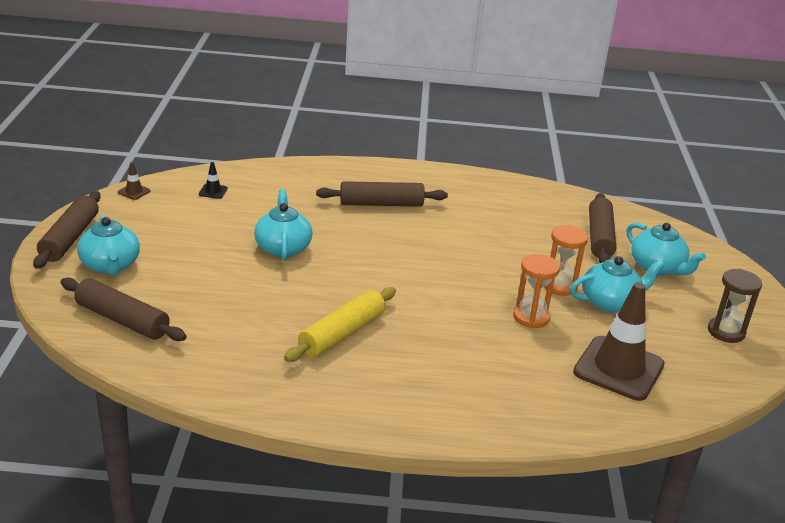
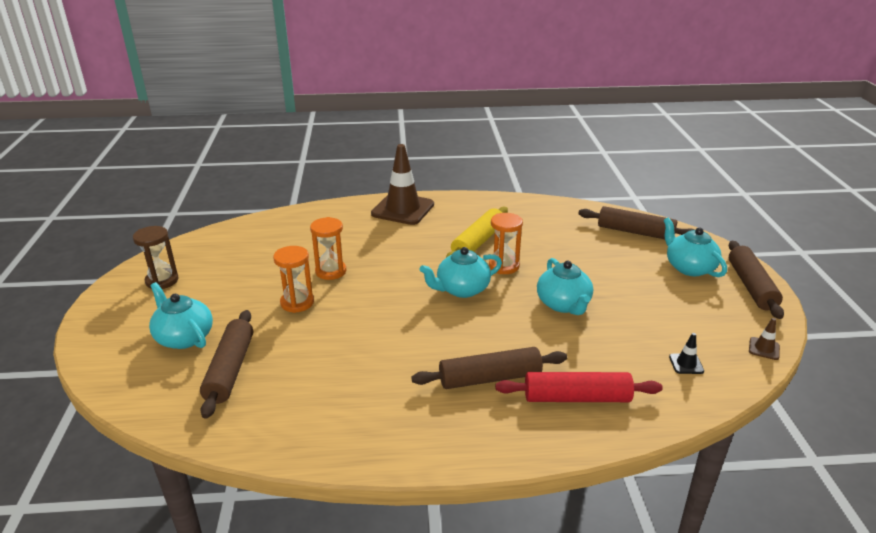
camera: 175 degrees right, 0 degrees up
(319, 185) = (576, 398): none -> red rolling pin
(324, 296) = (504, 266): none -> orange hourglass
(610, 302) = (254, 293): turquoise teapot -> turquoise teapot (462, 289)
(618, 368) = (272, 244): brown traffic cone -> brown traffic cone (403, 209)

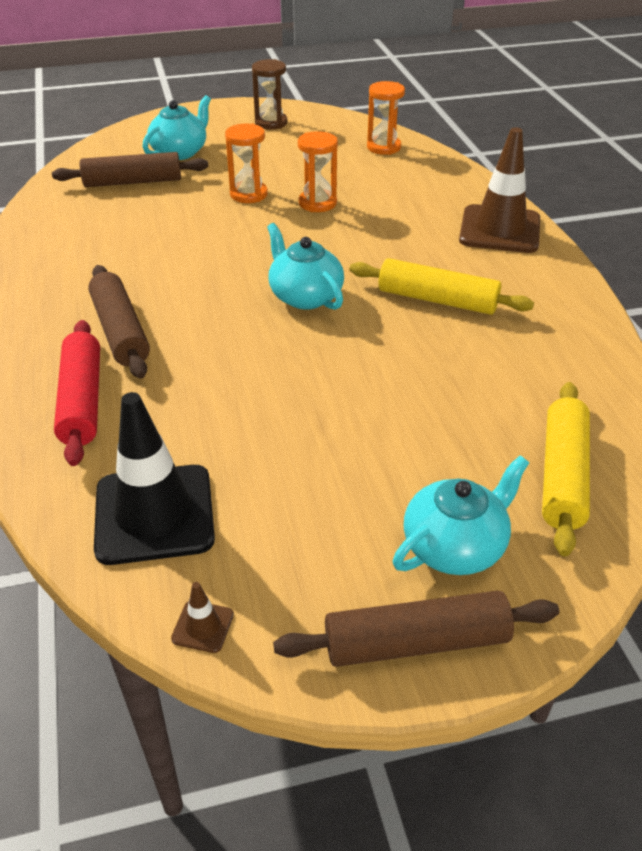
camera: 80 degrees right, 10 degrees up
(504, 266) = (377, 327): orange hourglass -> orange hourglass (383, 147)
(563, 304) = (290, 387): turquoise teapot -> none
(635, 232) = (562, 475): brown rolling pin -> yellow rolling pin
(686, 364) = (154, 514): black traffic cone -> black traffic cone, size x2.50

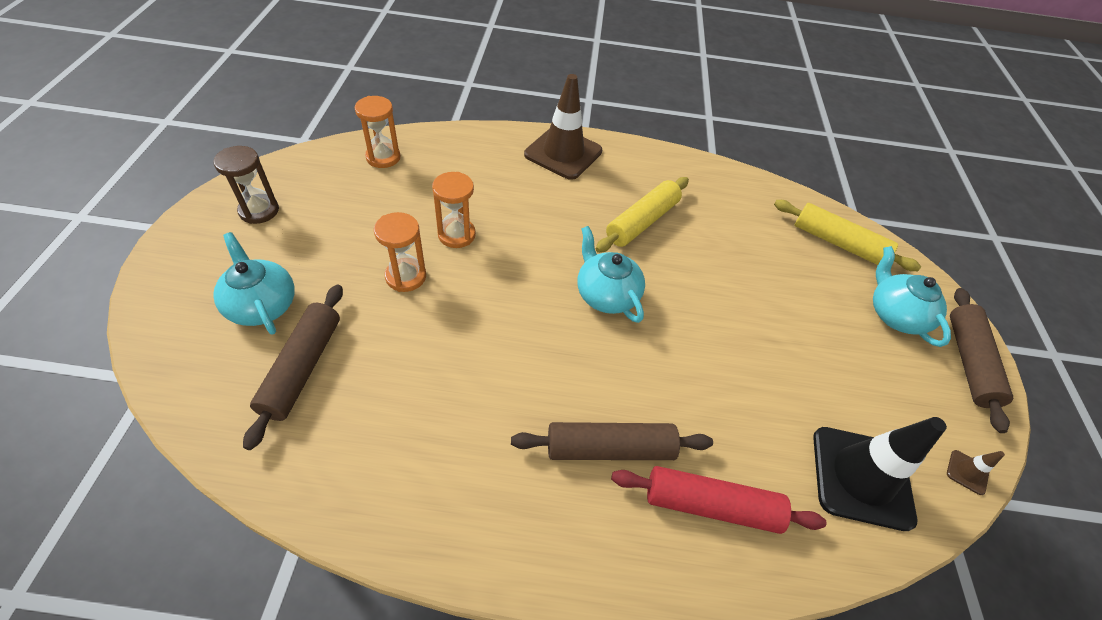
camera: 75 degrees left, 10 degrees up
(305, 296) = (606, 294): turquoise teapot -> turquoise teapot turned 75 degrees clockwise

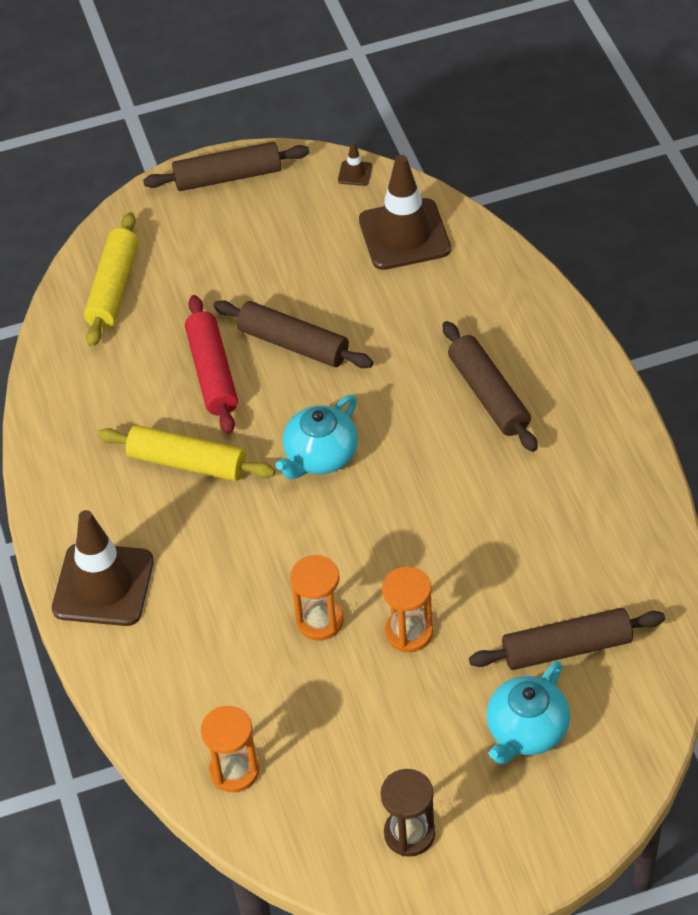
camera: 105 degrees left, 0 degrees up
(711, 505) = (493, 319): red rolling pin -> red rolling pin (212, 373)
(737, 326) = (293, 344): none -> brown rolling pin
(861, 477) = (404, 235): black traffic cone -> brown traffic cone
(895, 315) = (198, 232): turquoise teapot -> none

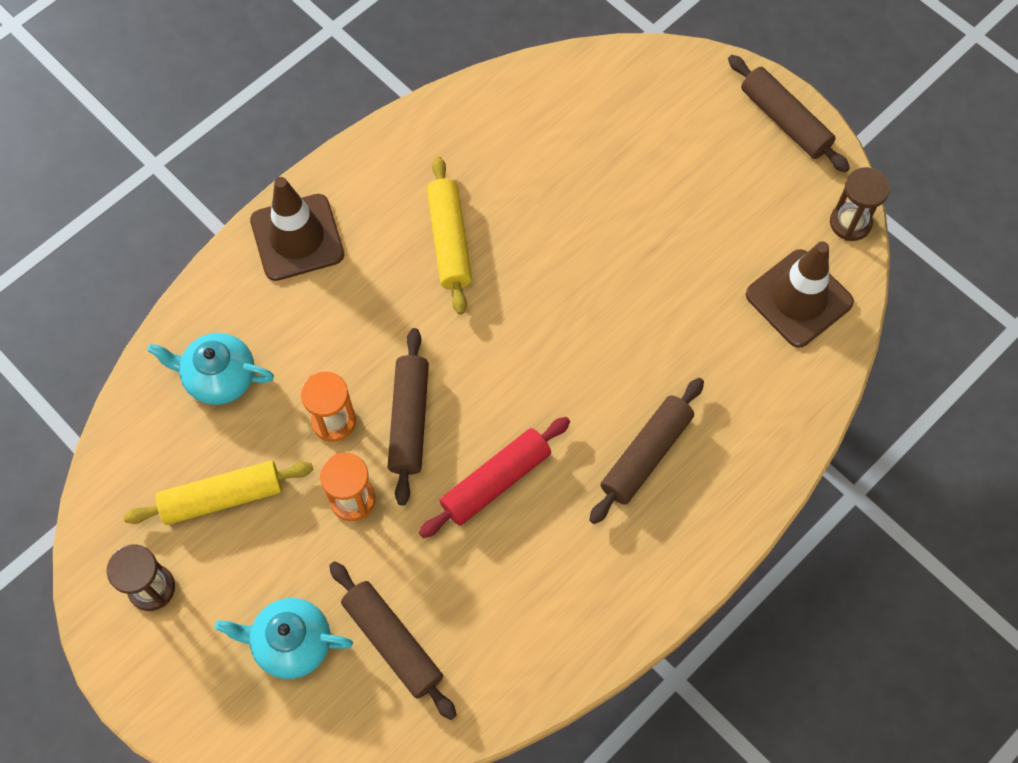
camera: 60 degrees right, 15 degrees up
(113, 288) = (607, 93): yellow rolling pin -> yellow rolling pin (222, 497)
(212, 373) = (555, 214): red rolling pin -> red rolling pin (495, 481)
(234, 770) = (160, 422): orange hourglass -> none
(293, 344) = (620, 264): brown rolling pin -> brown rolling pin (409, 420)
(320, 456) = (507, 342): turquoise teapot -> turquoise teapot (219, 377)
(355, 173) = (850, 223): brown traffic cone -> brown hourglass

